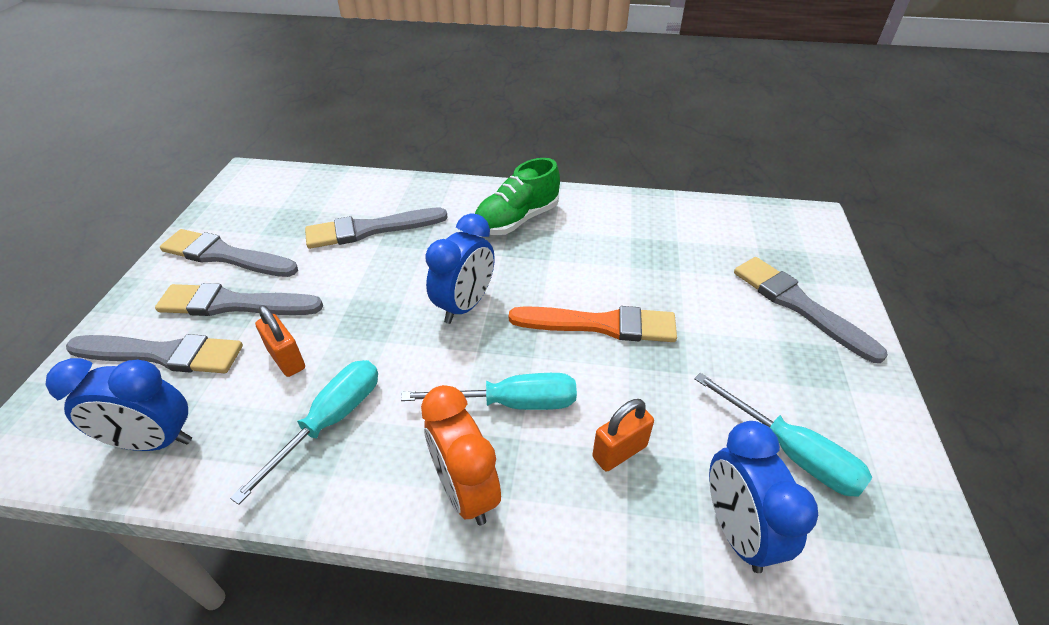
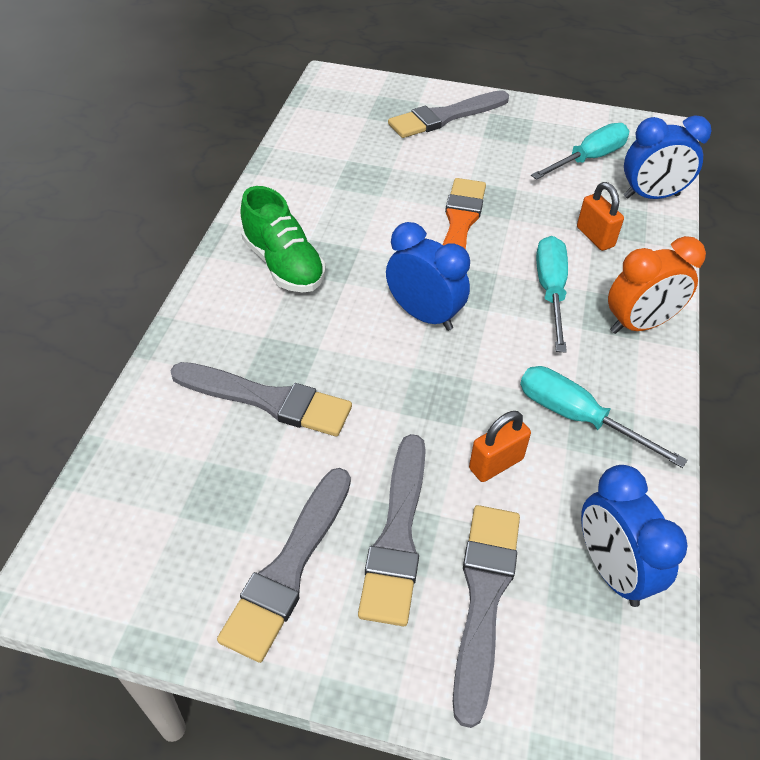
camera: 85 degrees left, 5 degrees up
(154, 441) = (611, 570): blue clock -> blue clock turned 150 degrees clockwise
(370, 229) = (267, 400): grey brush -> grey brush turned 60 degrees counterclockwise

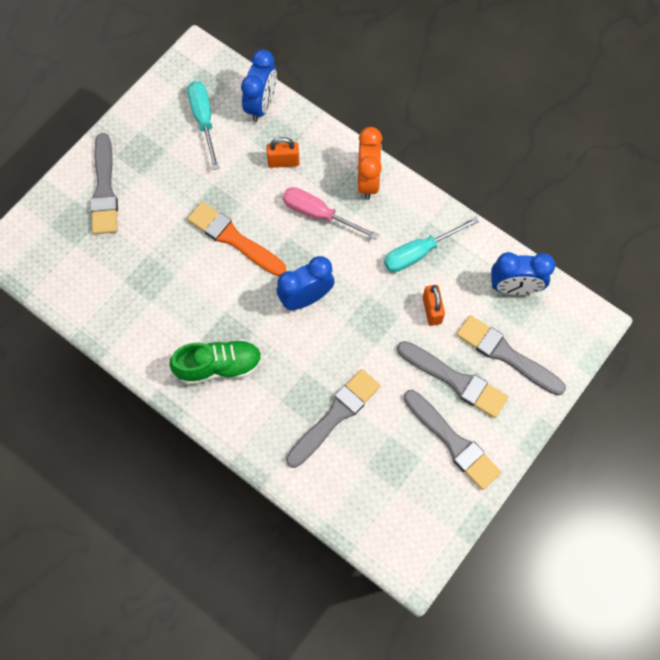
camera: 65 degrees left, 20 degrees up
(550, 291) = (319, 214): turquoise screwdriver -> pink screwdriver

